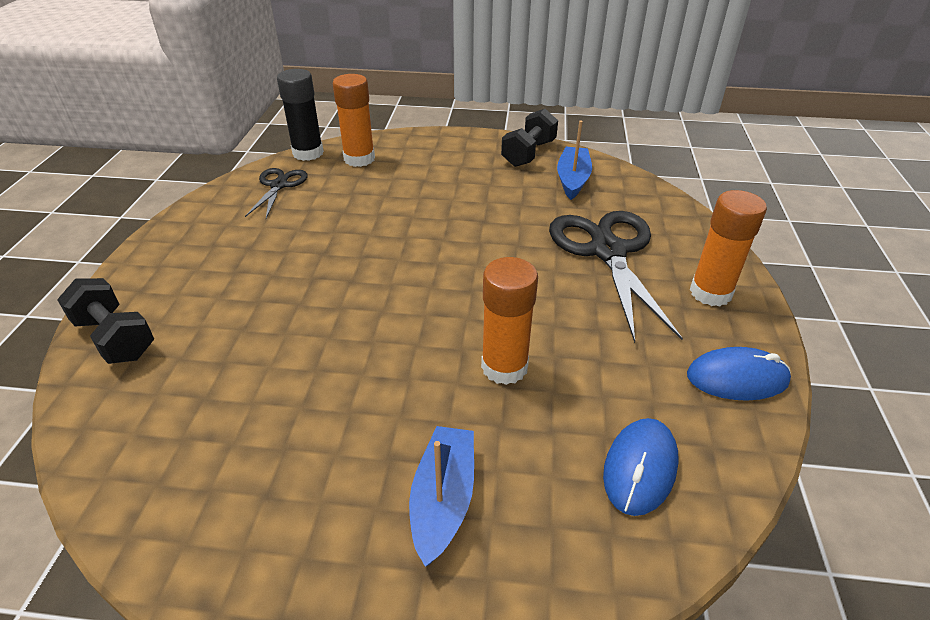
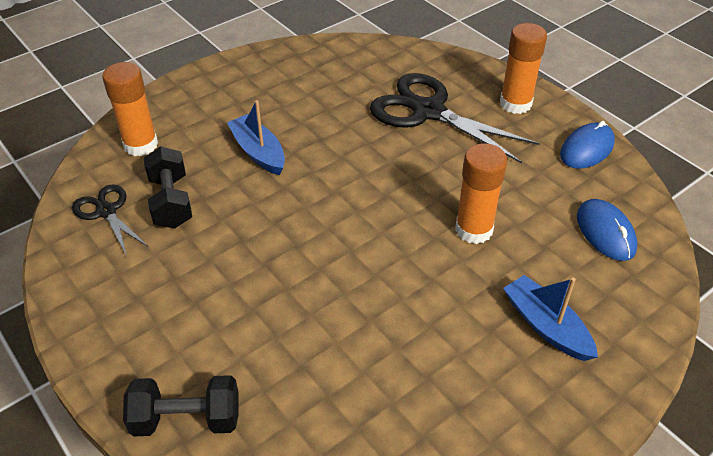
camera: 45 degrees left, 5 degrees up
(308, 153) = (82, 167): black glue stick -> none
(528, 153) = (273, 63): black dumbbell -> black dumbbell (171, 202)
(572, 179) = (335, 68): blue boat -> blue boat (258, 152)

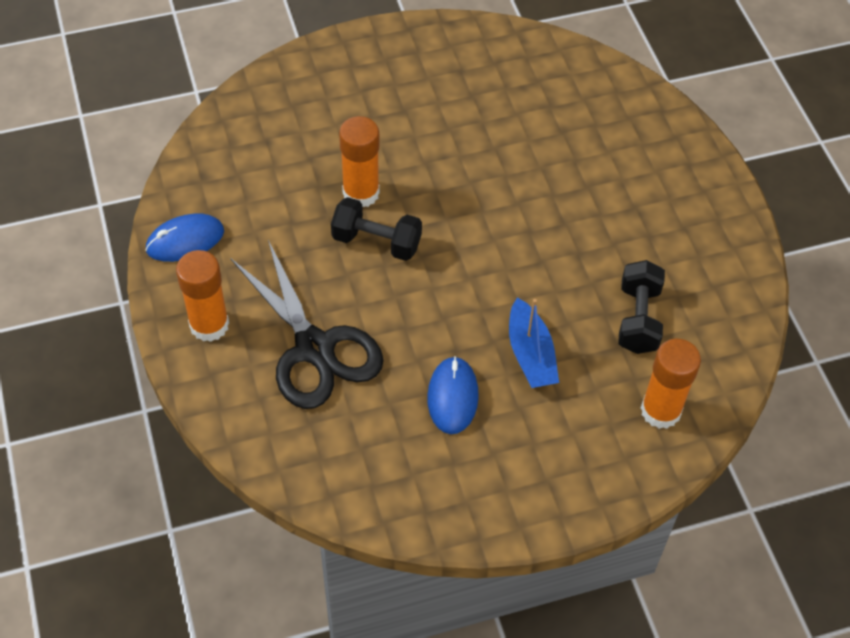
camera: 160 degrees left, 10 degrees up
(106, 211) = (706, 329): black scissors -> none
(187, 419) = (657, 122): black dumbbell -> black dumbbell (376, 242)
(546, 326) = (359, 99): blue boat -> none
(605, 232) = (247, 153): blue mouse -> blue mouse (452, 397)

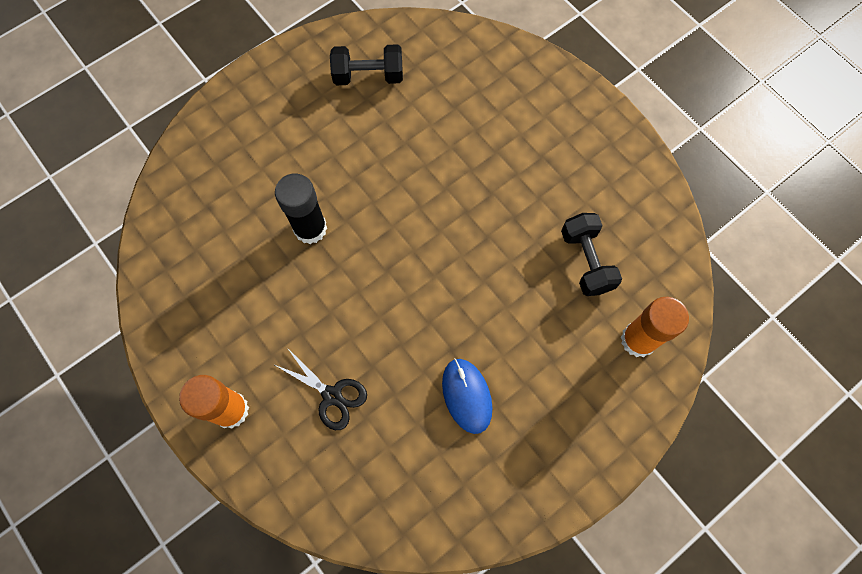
camera: 20 degrees left, 15 degrees up
(185, 240) = (175, 334): blue mouse -> none
(315, 348) = (332, 395): black scissors -> black scissors, size x0.54
(361, 193) = (310, 228): orange glue stick -> black glue stick
(376, 242) = (343, 271): black dumbbell -> black dumbbell (368, 76)
(530, 354) = (514, 329): blue boat -> none

